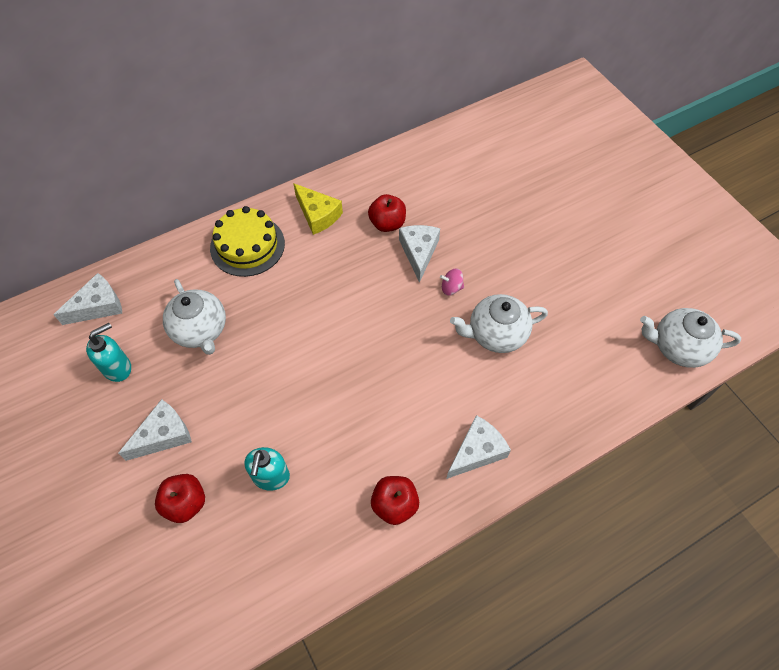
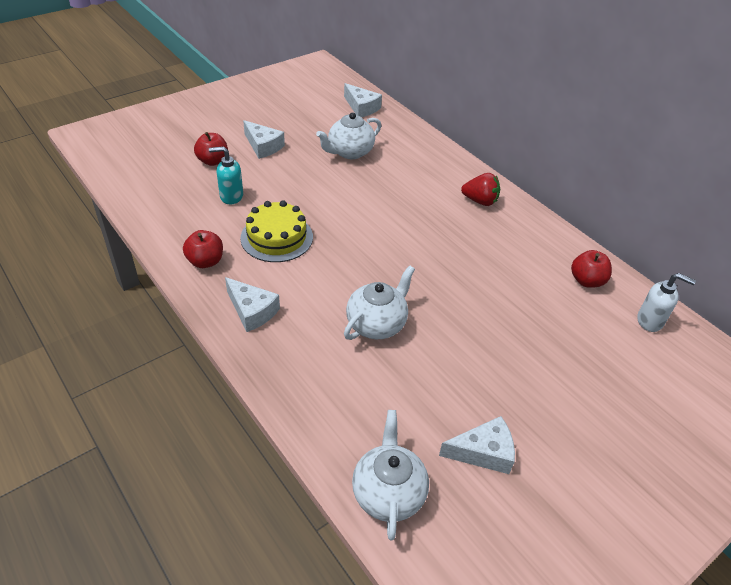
camera: 80 degrees right, 15 degrees down
(117, 368) = (313, 121): turquoise soap dispenser -> none
(247, 245) = (434, 166): yellow cake -> yellow cake (277, 237)
(318, 215) = (480, 201): yellow cheese -> red strawberry
(387, 224) = (486, 244): red apple -> red apple (586, 281)
(419, 252) = (459, 267): white cheese -> white cheese (483, 452)
(451, 288) = (423, 290): pink spinning top -> none
(492, 130) = (650, 321): none -> white soap dispenser
(496, 334) = (377, 324): white teapot -> white teapot turned 60 degrees clockwise

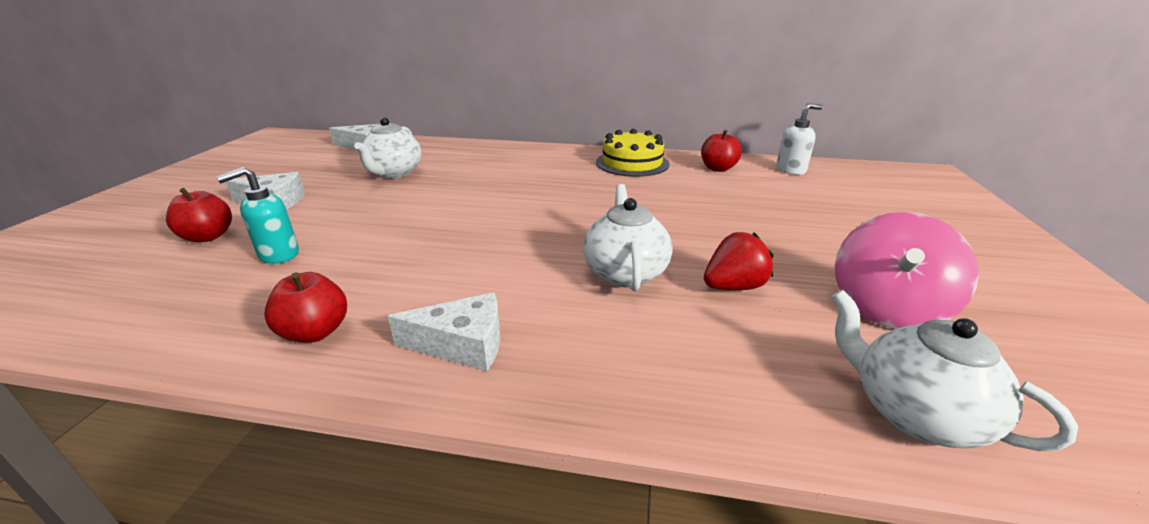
camera: 40 degrees left, 15 degrees down
(277, 237) = (397, 261): yellow cake -> yellow cake (632, 163)
(480, 201) = (566, 160): red strawberry -> red strawberry (733, 287)
(483, 452) = (886, 308): white cheese -> pink spinning top

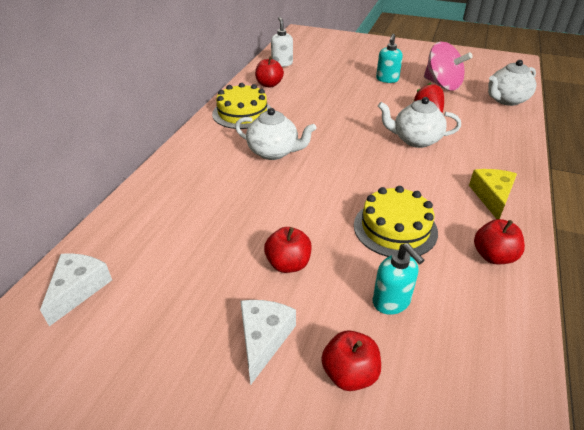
camera: 80 degrees left, 10 degrees up
(360, 204) = (288, 264): none -> red apple
(394, 173) = (206, 249): white teapot -> white teapot (274, 152)
(399, 256) = (395, 228): none -> yellow cake
(463, 344) = (492, 197): white cheese -> yellow cheese
(834, 246) = (387, 79): none -> turquoise soap dispenser

